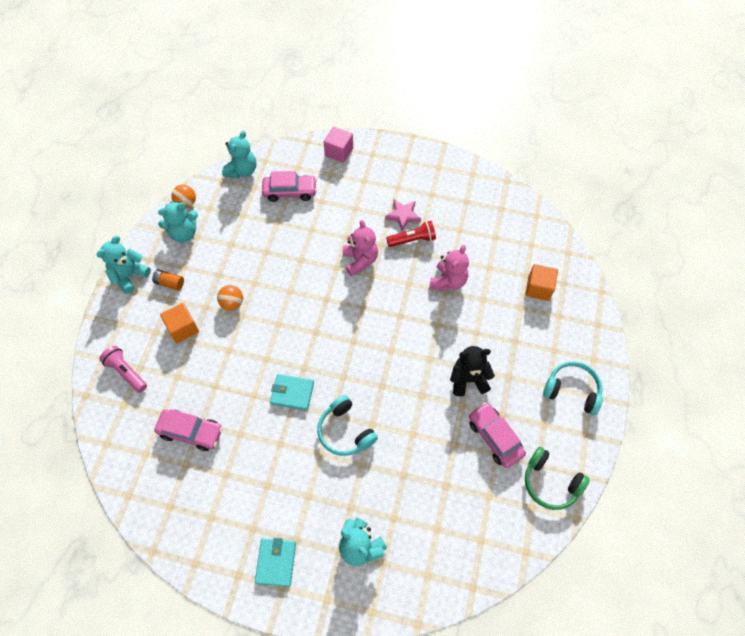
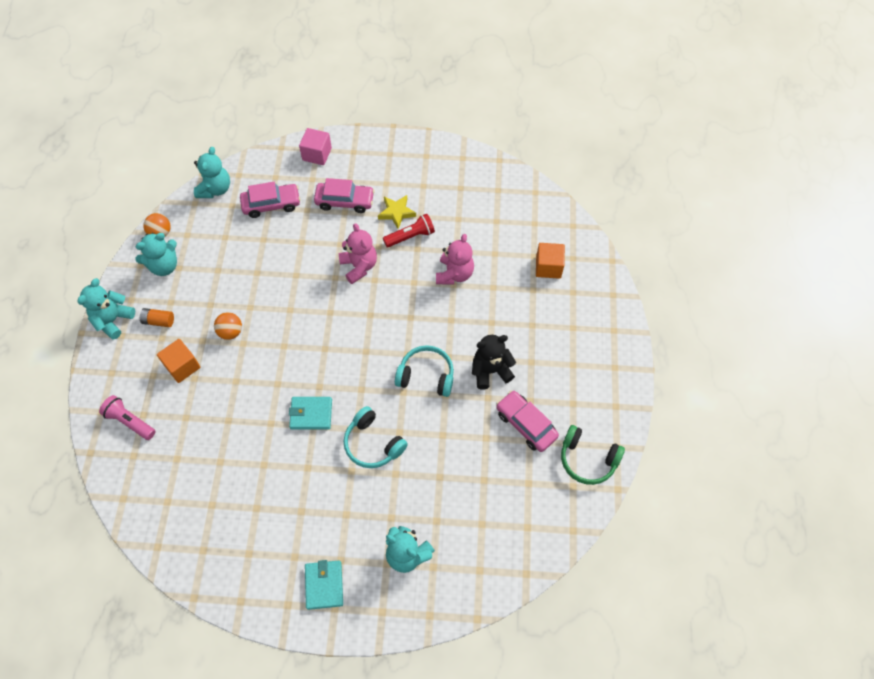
camera: 10 degrees left, 0 degrees up
(191, 432) = (211, 471): pink car -> pink car (345, 201)
(403, 216) = (396, 212): pink star -> yellow star
(572, 390) = (596, 365): turquoise headphones -> turquoise headphones (426, 376)

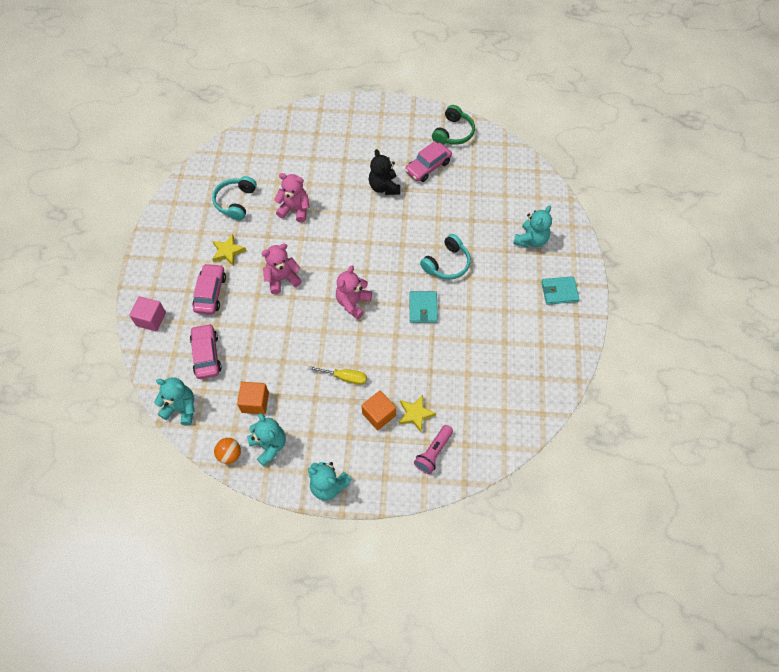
camera: 90 degrees left, 0 degrees up
(158, 321) = (331, 442): orange battery -> none
(177, 404) = (415, 414): none -> yellow star
(230, 332) = (344, 377): orange ball -> yellow screwdriver
(323, 338) = (353, 303): none -> pink teddy bear
(411, 236) = (254, 241): red flashlight -> none
(426, 376) = (388, 229): turquoise headphones -> turquoise headphones (236, 202)
(548, 267) = (293, 147): orange cube -> orange cube (255, 402)

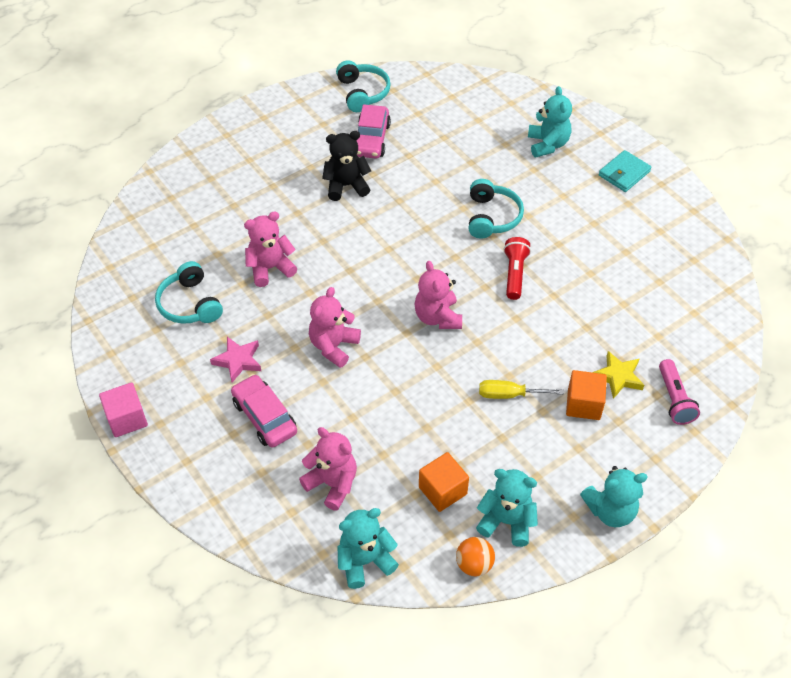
camera: 40 degrees left, 10 degrees down
(151, 319) = (221, 495): pink cube -> pink cube (127, 419)
(206, 355) = (332, 484): pink car -> pink teddy bear
(228, 252) = (238, 361): yellow star -> pink star
(344, 377) = (509, 395): yellow screwdriver -> yellow screwdriver turned 150 degrees counterclockwise
(384, 187) = (346, 186): black teddy bear -> black teddy bear turned 135 degrees clockwise
(423, 308) = (514, 274): turquoise wallet -> red flashlight
(453, 133) = (362, 93): green headphones -> turquoise headphones

